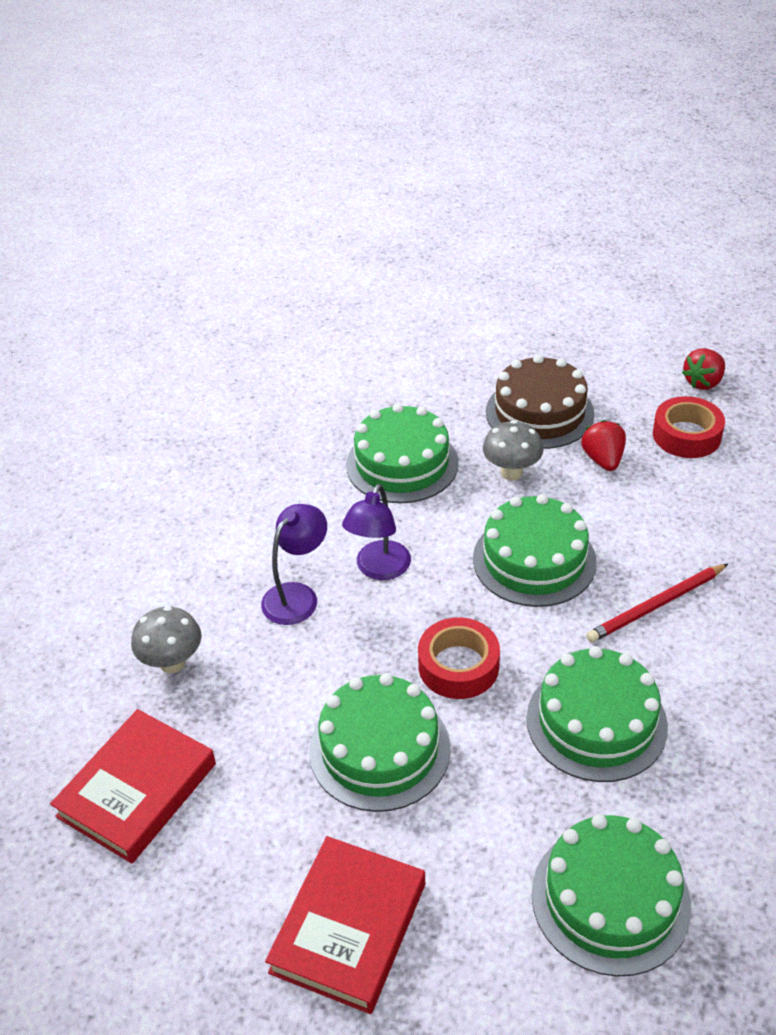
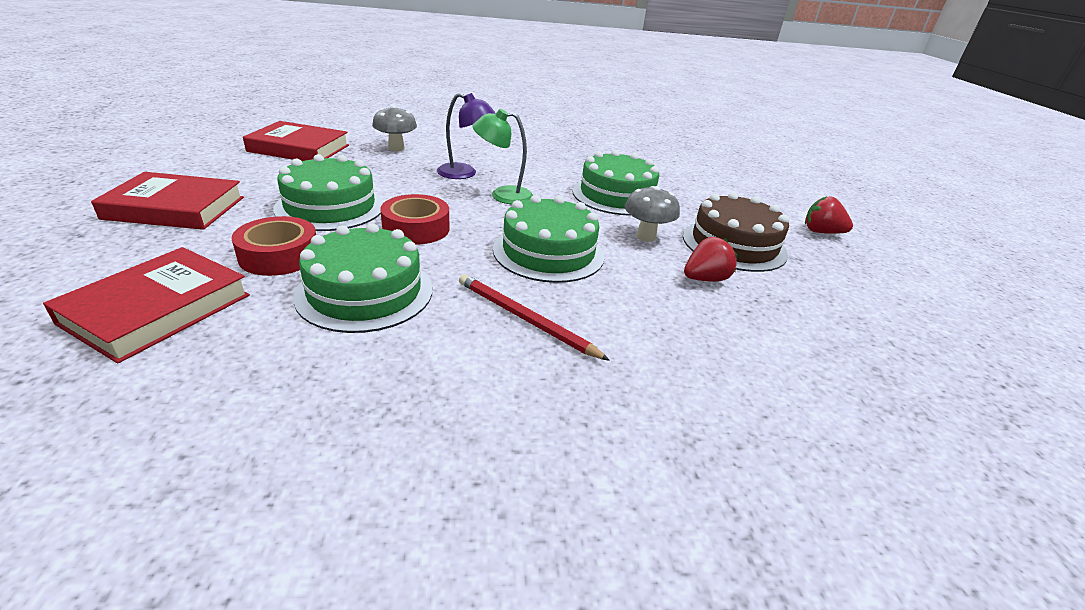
camera: 65 degrees right, 10 degrees down
(379, 569) = (502, 195): purple lamp -> green lamp
(610, 899) = (157, 309): green cake -> red book
(686, 435) = (795, 328): red tape -> red tape (279, 256)
(703, 382) = (897, 337): red strawberry -> red strawberry (821, 232)

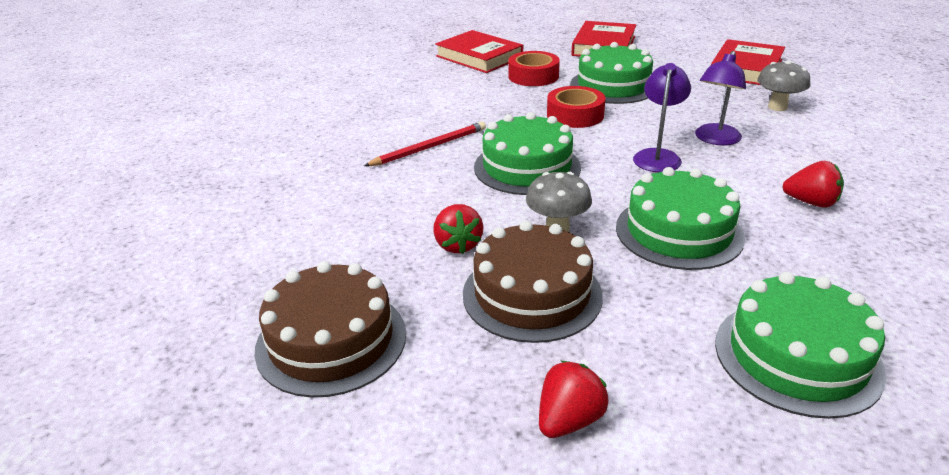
camera: 110 degrees right, 0 degrees up
(365, 292) = (481, 100): green cake -> green cake (797, 356)
(502, 195) = (658, 156): green lamp -> purple lamp
(553, 157) = (811, 202): none -> red strawberry
(875, 324) = (331, 340): none -> brown cake

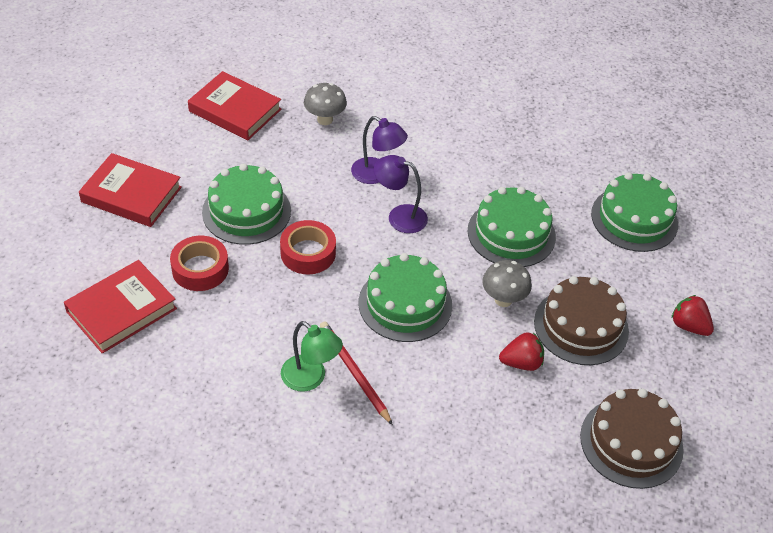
camera: 90 degrees left, 15 degrees up
(420, 129) = (310, 379): none -> green lamp
(811, 202) = (479, 156): red strawberry -> none

